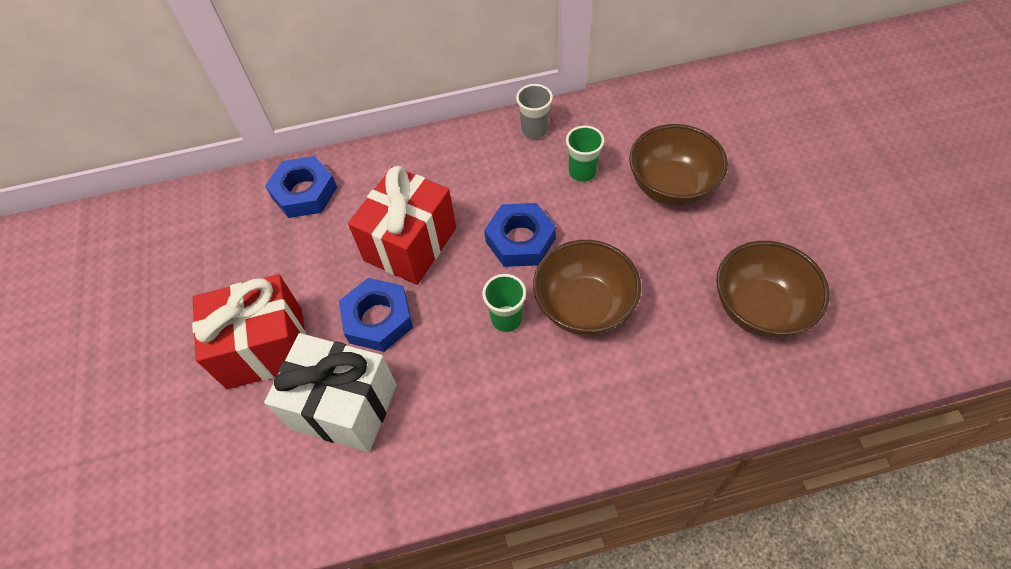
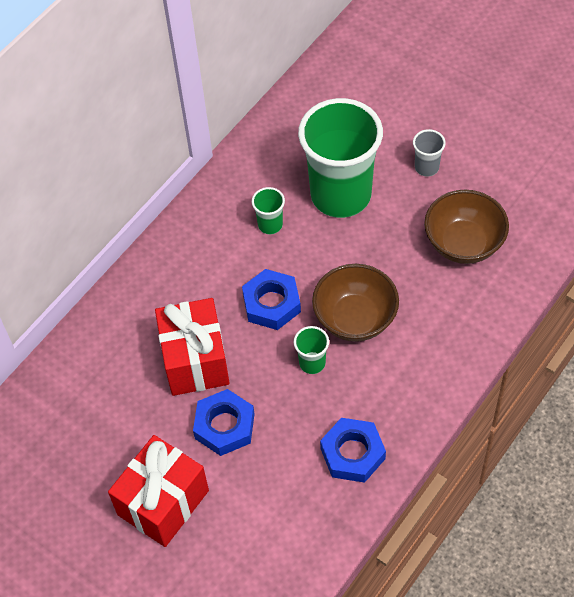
camera: 40 degrees left, 0 degrees up
(304, 192) = (72, 380): blue nut -> blue nut (352, 453)
(344, 406) = (258, 495): white gift -> none
(534, 130) = (205, 215): grey cup -> grey cup (426, 167)
(671, 186) = (341, 195): brown bowl -> green cup

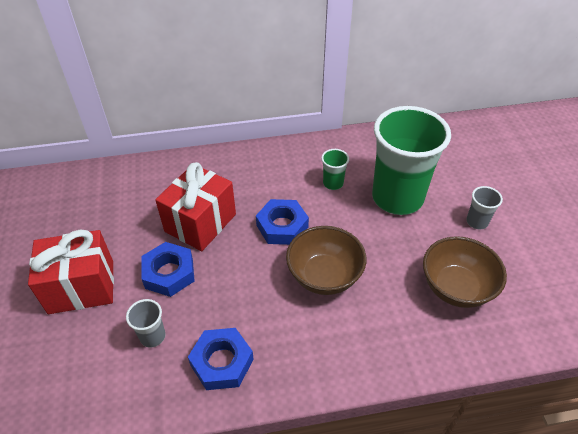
camera: 40 degrees right, 10 degrees down
(276, 484) = (152, 336): none -> grey cup
(312, 363) = (265, 280): green cup -> none

